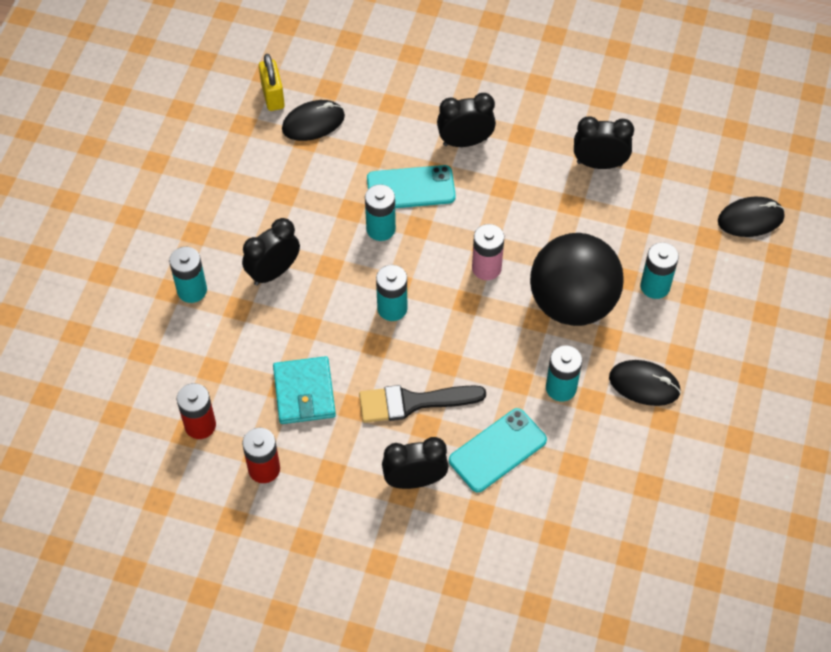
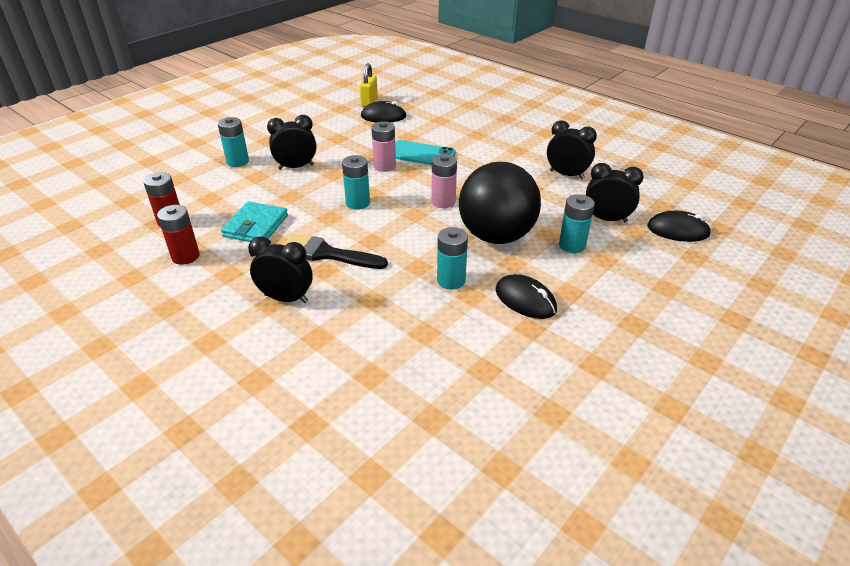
camera: 25 degrees right, 20 degrees down
(381, 229) = (384, 166): turquoise battery -> pink battery
(465, 141) = (475, 144): black clock -> black clock (606, 219)
(497, 450) = (368, 302): turquoise phone -> none

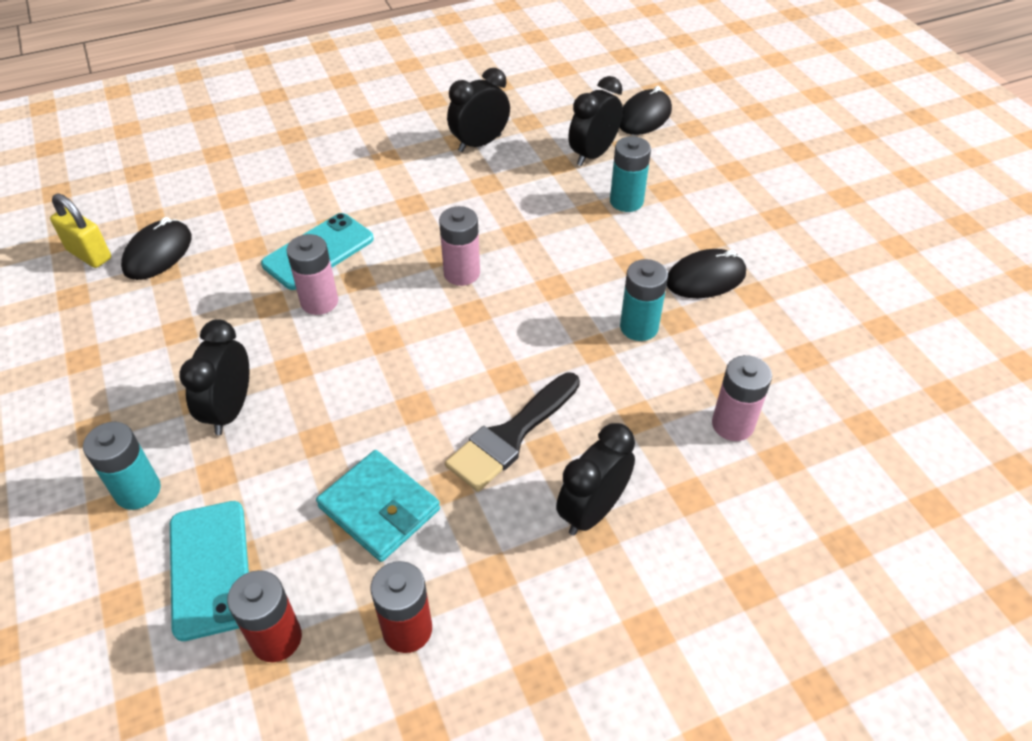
camera: 65 degrees left, 10 degrees up
(202, 192) = (210, 568): none -> turquoise phone
(358, 203) = (400, 363): turquoise battery -> none
(389, 343) = (732, 424): none -> pink battery
(496, 236) = (571, 254): black ball -> none

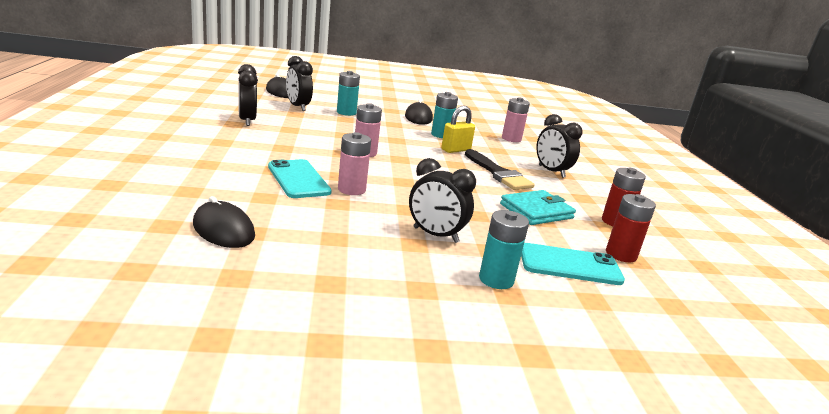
camera: 75 degrees left, 25 degrees down
(89, 254) = (180, 260): yellow padlock -> yellow padlock (455, 150)

